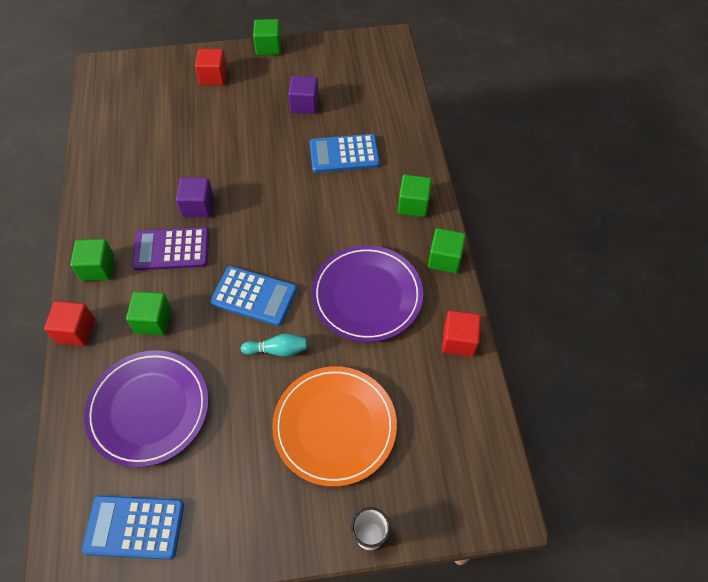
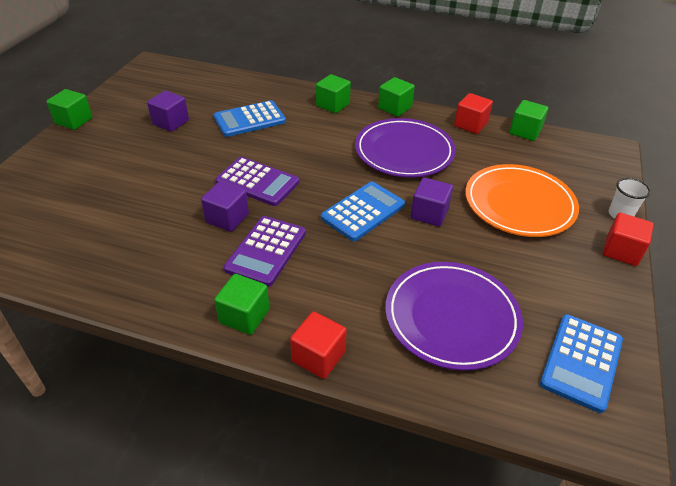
camera: 65 degrees left, 15 degrees down
(153, 321) = (346, 287): green cube -> green cube (525, 131)
(213, 77) = (67, 163): red cube -> red cube (621, 251)
(254, 203) = (257, 182): none -> purple calculator
(277, 350) = (429, 214): turquoise bowling pin -> purple cube
(344, 154) = (249, 119): blue calculator -> blue calculator turned 45 degrees clockwise

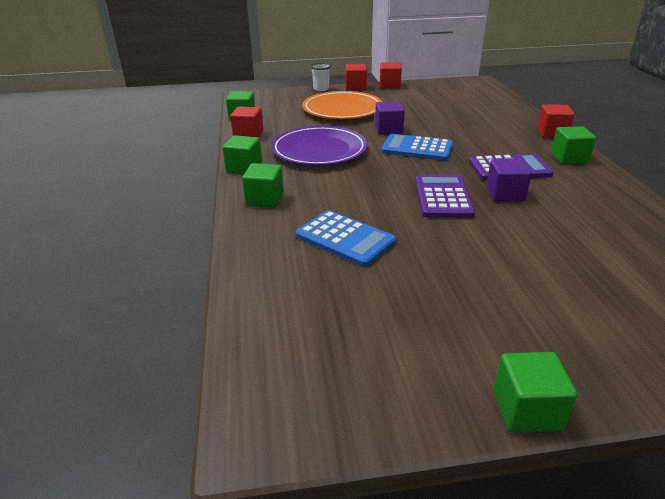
camera: 115 degrees left, 10 degrees down
(171, 122) = (414, 296): purple cube -> none
(451, 317) = (469, 112): purple plate -> none
(581, 362) = (450, 88): blue calculator -> none
(620, 291) = (389, 85): none -> red cube

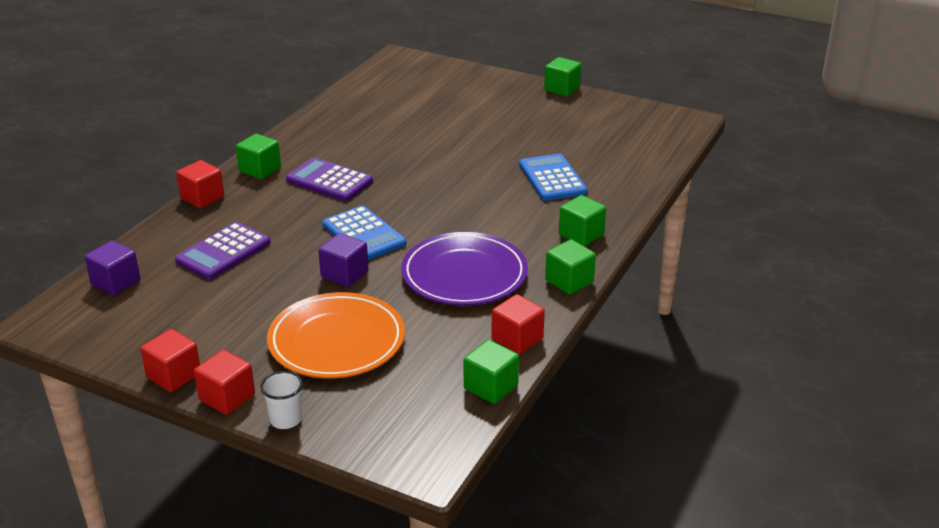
camera: 145 degrees left, 0 degrees up
(443, 197) = (432, 179): purple calculator -> purple calculator (223, 252)
(505, 194) = (381, 164): purple cube -> purple cube (115, 282)

